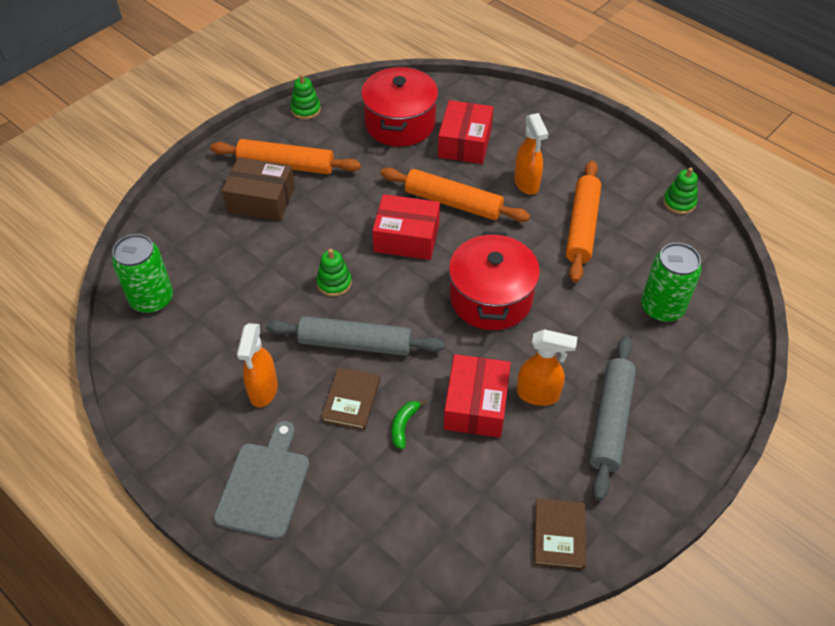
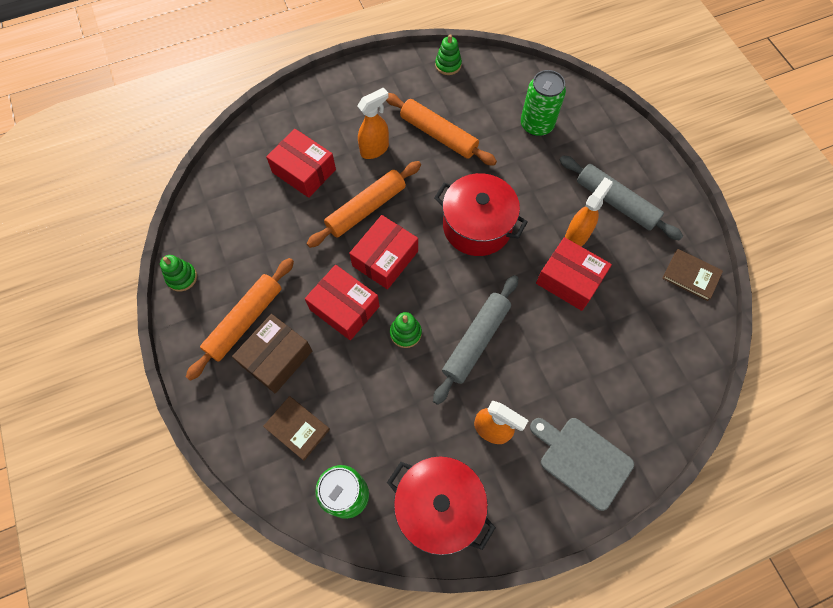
camera: 65 degrees left, 15 degrees up
(336, 227) = (344, 308): none -> red box
(351, 400) = (529, 365): brown book -> brown book (297, 428)
(400, 123) = (250, 208): red pot -> red pot (439, 506)
(404, 425) = (567, 337): green banana -> none
(526, 184) = (375, 149): orange spray bottle -> orange spray bottle turned 45 degrees counterclockwise

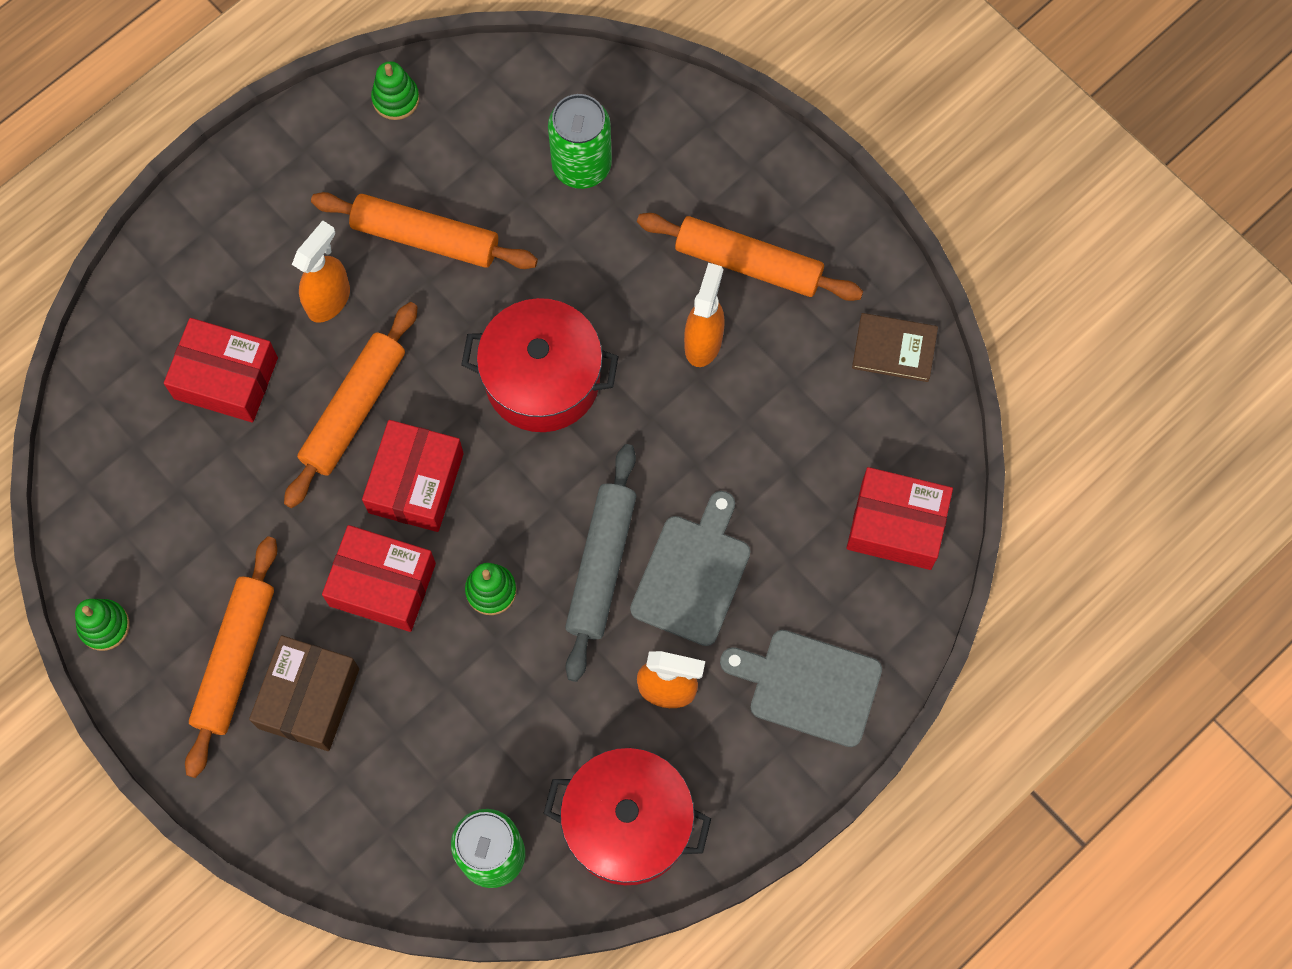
camera: 20 degrees left, 5 degrees up
(297, 428) = (382, 789): brown book -> none
(529, 365) = (693, 574): none -> grey cutting board
(569, 280) = (712, 419): red box -> red box (896, 525)
(616, 202) = (748, 263): grey rolling pin -> orange rolling pin

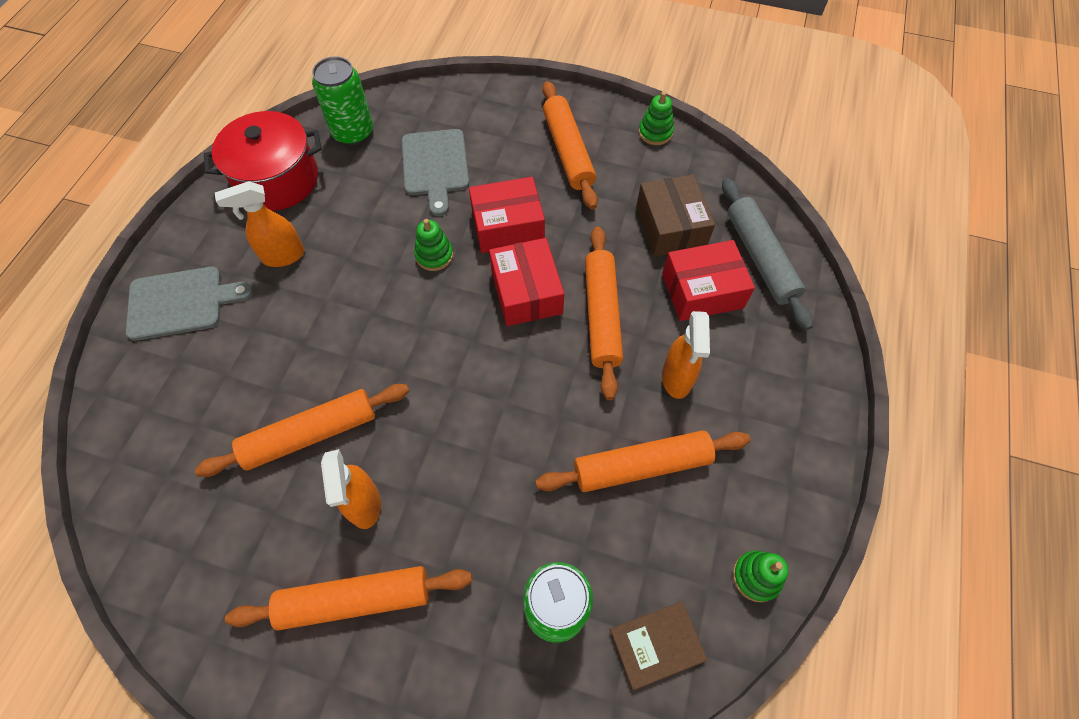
camera: 150 degrees right, 10 degrees down
(308, 698) = (511, 153): brown box -> brown box (670, 227)
(542, 379) = (480, 406): red pot -> none
(601, 565) = (366, 305): grey rolling pin -> grey rolling pin (760, 258)
(693, 574) = (296, 330): grey cutting board -> grey cutting board (435, 166)
(725, 441) = (311, 434): none -> orange rolling pin
(894, 349) = (187, 592): brown book -> brown book (656, 645)
(896, 525) = (143, 441): red box -> none

